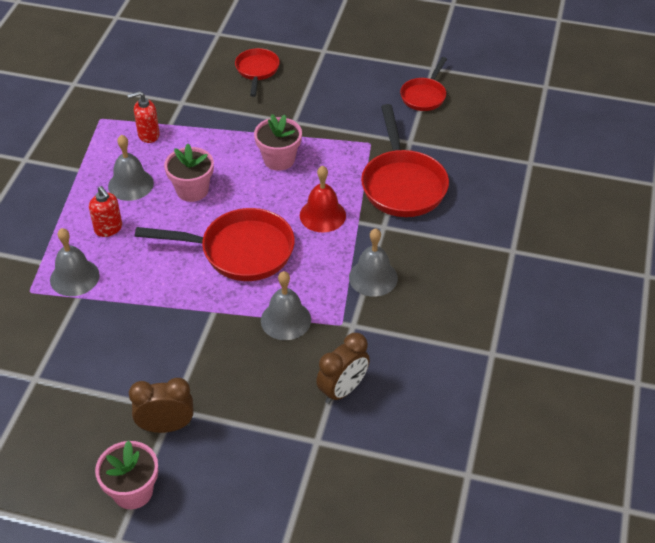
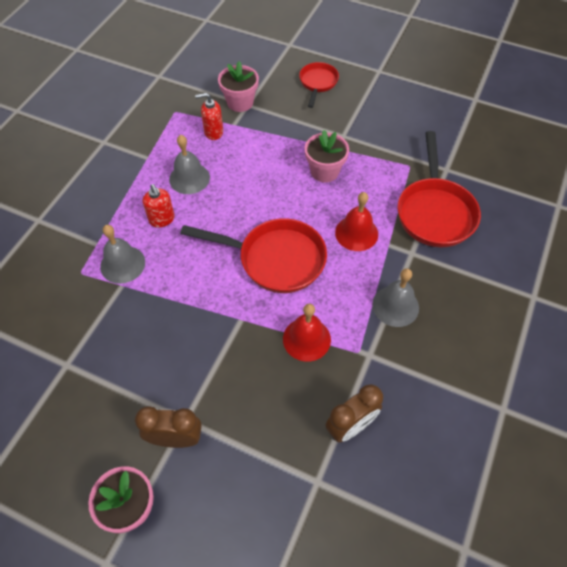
camera: 10 degrees right, 10 degrees up
(192, 190) = (242, 191): pink flower pot -> pink flower pot (240, 102)
(285, 320) = (306, 339): grey bell -> red bell
(424, 96) = (465, 125): red pan -> none

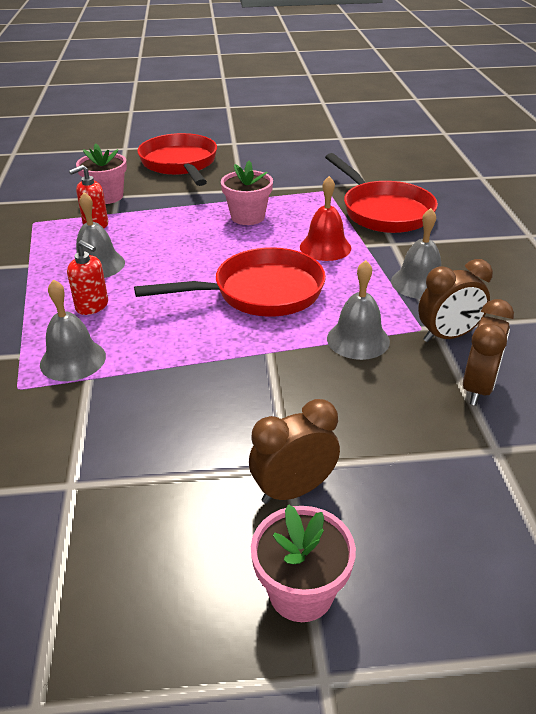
camera: 30 degrees left, 20 degrees down
(306, 339) = (358, 339): red bell -> grey bell
(318, 83) = (180, 164): red pan -> red pan, size x1.75
(371, 369) = (447, 336): none -> brown clock

